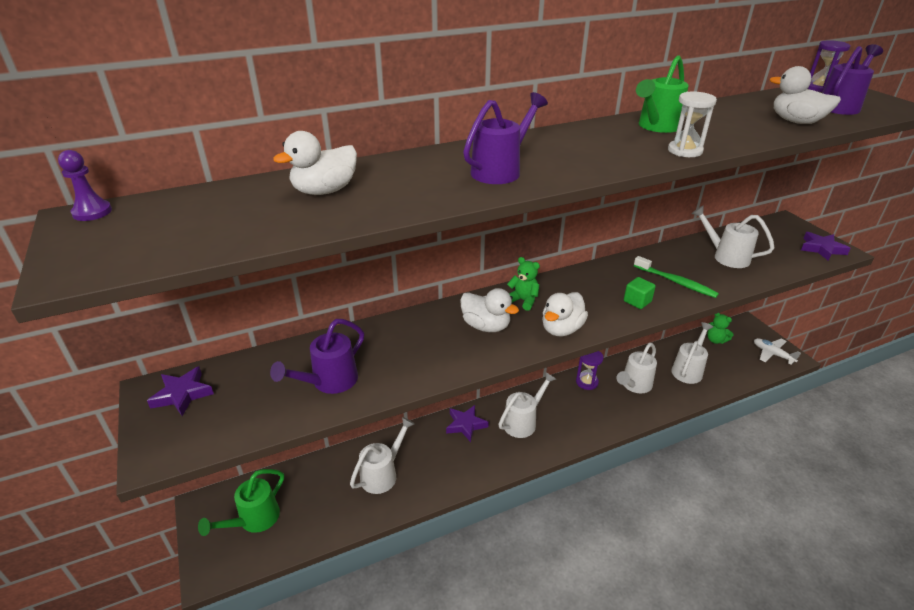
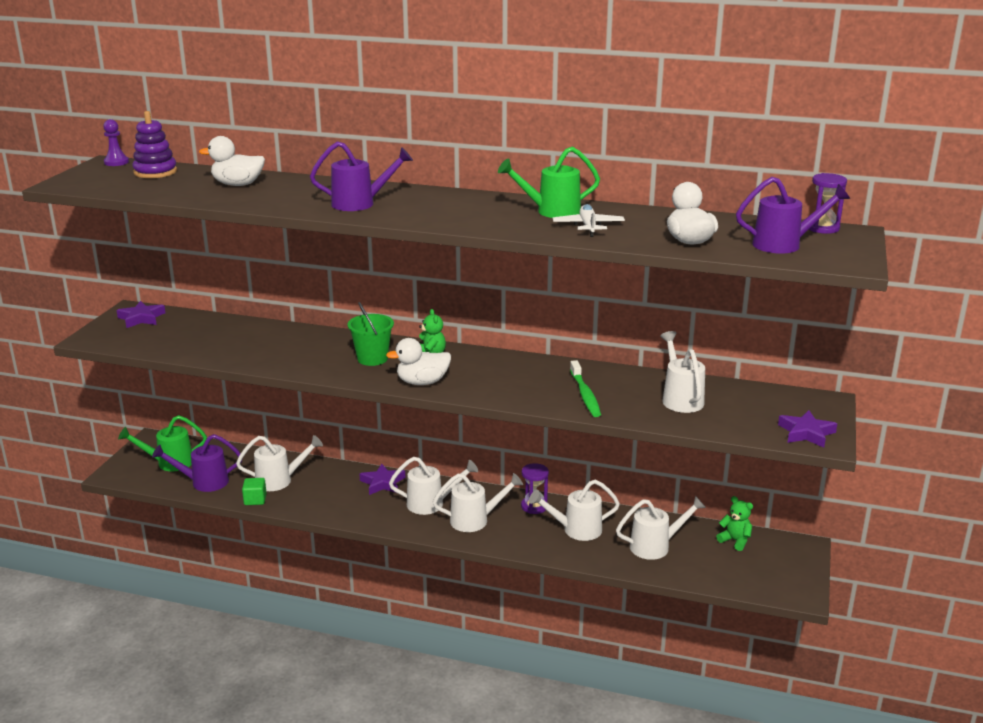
camera: 40 degrees right, 10 degrees down
(181, 208) = (155, 172): none -> purple stacking toy
(329, 382) = (223, 345): purple watering can -> purple watering can (204, 482)
(486, 326) = (372, 359): white duck -> green bucket
(569, 417) = (475, 520): none -> white watering can
(637, 301) = (520, 392): green cube -> green cube (255, 500)
(685, 151) = (520, 230): white hourglass -> none
(715, 340) = (735, 541): green teddy bear -> green teddy bear turned 135 degrees clockwise
(772, 354) = (782, 581): white plane -> white plane (588, 227)

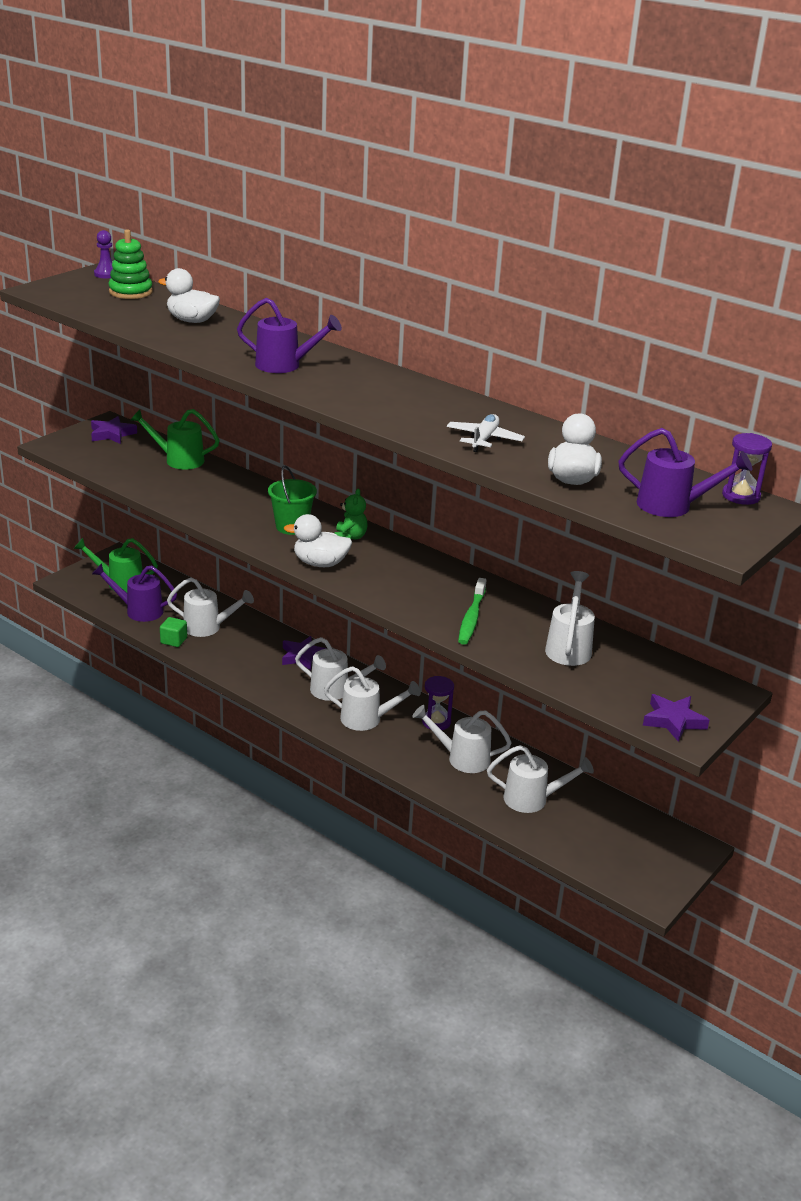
camera: 20 degrees right, 5 degrees up
(155, 172) = (131, 292): purple stacking toy -> green stacking toy
(552, 211) = (466, 414): green watering can -> green watering can (179, 460)
(735, 541) = (623, 818): green teddy bear -> none

